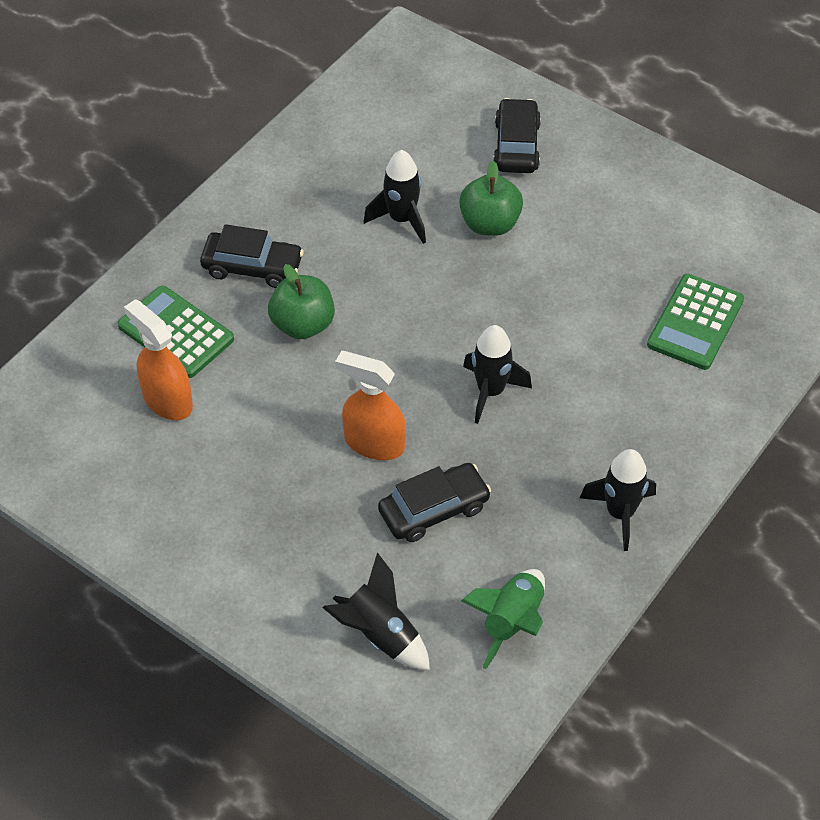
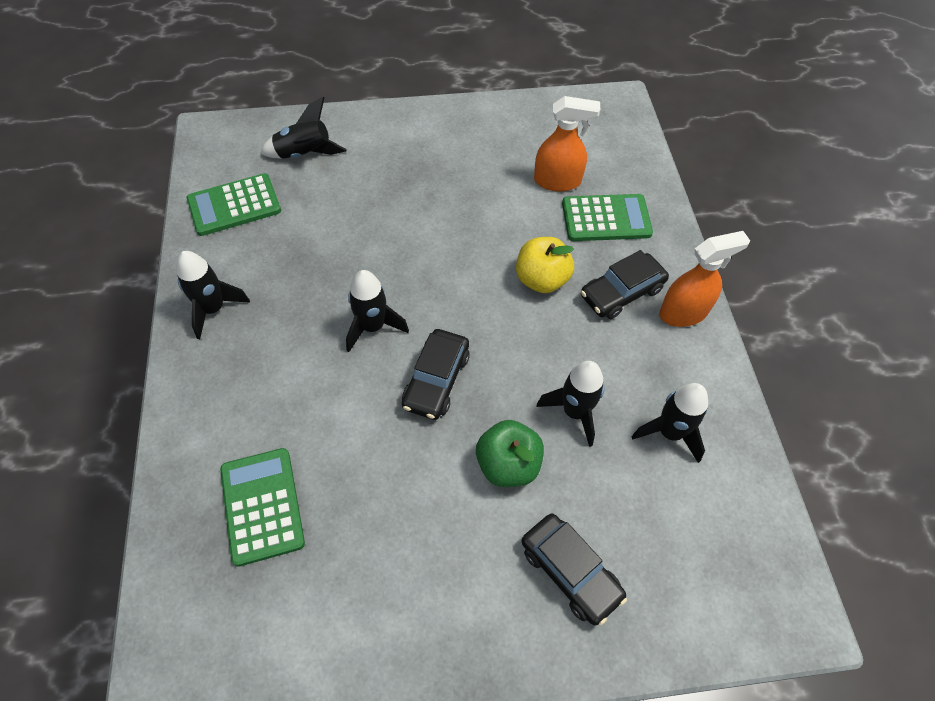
camera: 135 degrees right, 5 degrees up
(303, 325) = (541, 279): green apple -> yellow apple
(351, 162) = (669, 432): none -> black rocket
(374, 443) = (413, 241): orange spray bottle -> orange spray bottle (683, 312)
(434, 509) = (337, 231): black car -> black car (436, 380)
(512, 622) = (234, 205): green rocket -> green calculator

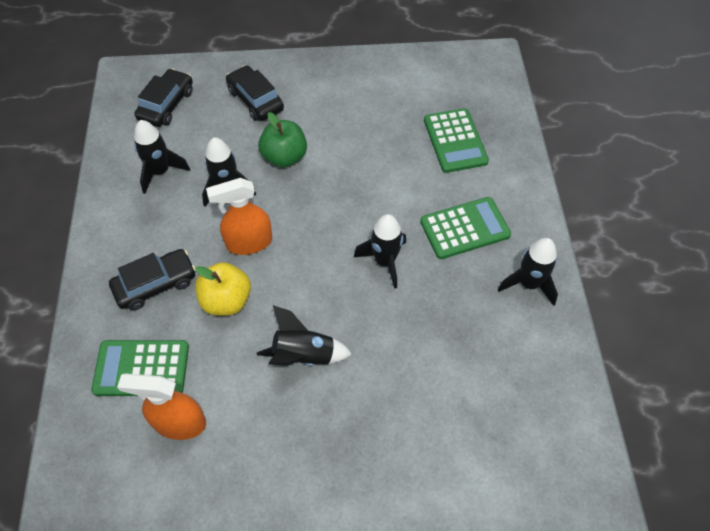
camera: 175 degrees left, 0 degrees up
(234, 205) = (540, 403): green calculator -> green calculator (464, 228)
(305, 154) = (475, 479): black rocket -> black rocket (303, 355)
(436, 380) = (332, 215): black car -> black car (166, 105)
(683, 312) = (107, 263): orange spray bottle -> orange spray bottle (249, 242)

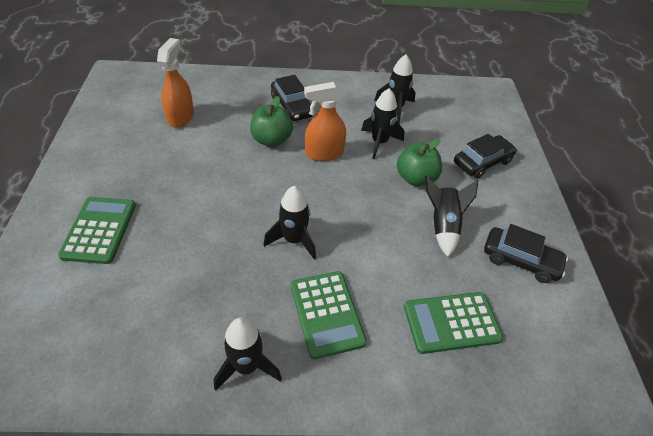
camera: 90 degrees right, 10 degrees down
(141, 368) = (226, 101): green calculator -> green calculator (99, 230)
(166, 105) = (466, 111): black car -> black car (520, 260)
(226, 300) = (271, 140): yellow apple -> green apple
(249, 242) = (324, 153): orange spray bottle -> orange spray bottle turned 90 degrees counterclockwise
(303, 355) = (212, 180): black rocket -> black rocket (443, 226)

